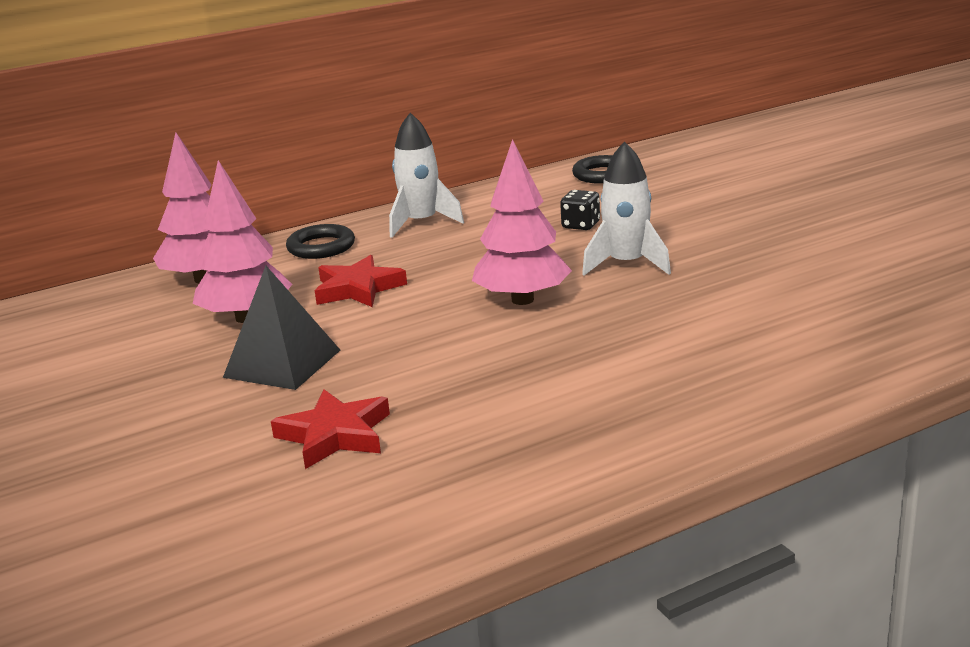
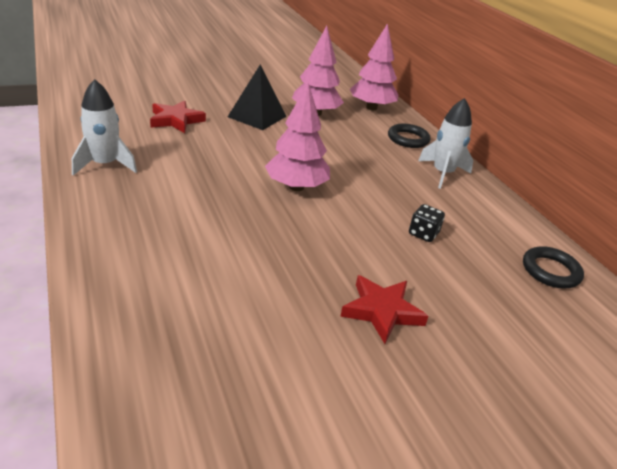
camera: 90 degrees right, 10 degrees up
(358, 288) = (339, 142): red star -> red star (382, 311)
(627, 264) = (337, 237): white rocket -> white rocket (105, 165)

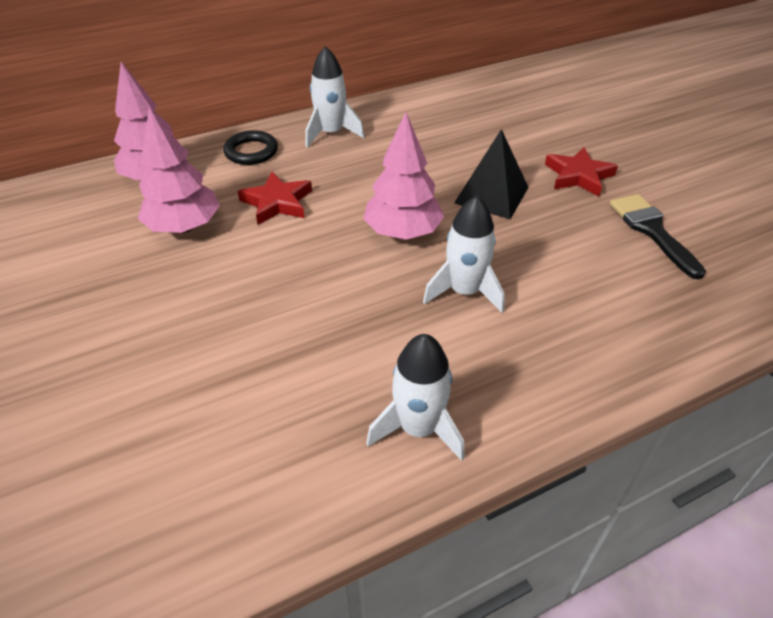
camera: 90 degrees left, 10 degrees up
(176, 120) = (239, 378): red star -> red star (277, 202)
(217, 202) = (464, 291): none -> white rocket
(257, 116) = (206, 285): black pyramid -> black pyramid (491, 195)
(271, 340) = (652, 231): none -> black brush
(423, 234) = (454, 151): black dice -> none
(550, 271) = (475, 95): black ring -> none

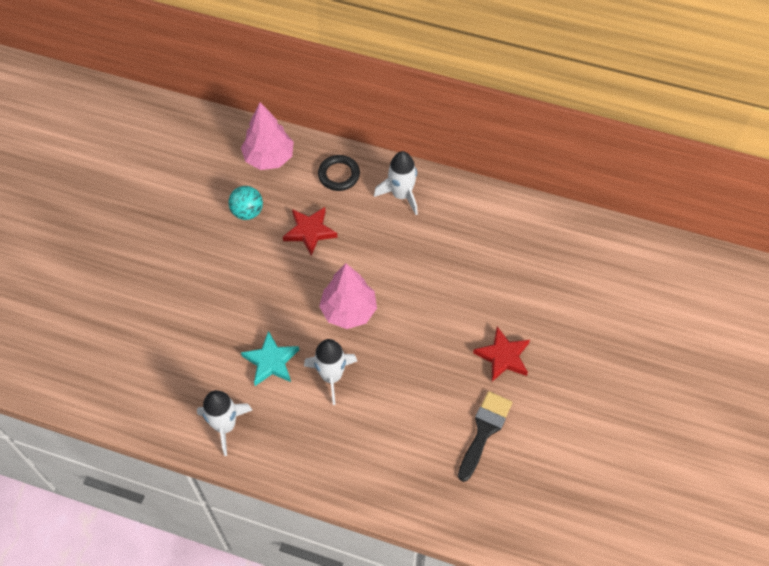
camera: 45 degrees right, 15 degrees up
(184, 227) = (247, 212): pink tree -> turquoise ball
(384, 326) = (271, 361): none -> turquoise star
(491, 195) = (430, 326): black pyramid -> none

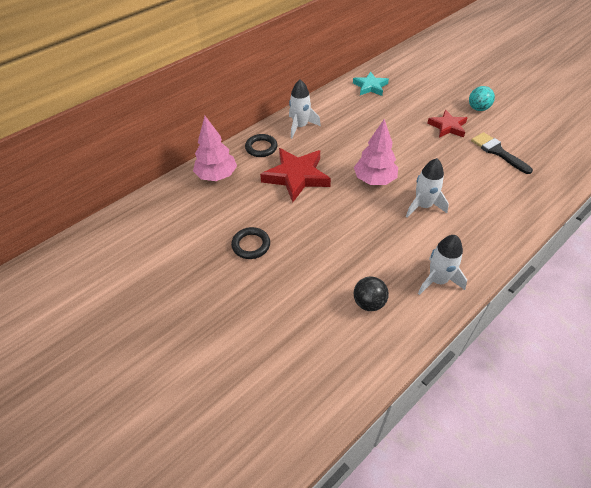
camera: 60 degrees left, 10 degrees down
(165, 372) = (369, 303): none -> black ball
(188, 238) = (251, 245): none -> black ring
(247, 212) = (254, 203): turquoise ball -> turquoise ball (478, 108)
(271, 361) = (393, 233): turquoise star -> turquoise star (370, 86)
(310, 231) = (296, 177): red star -> red star, size x1.61

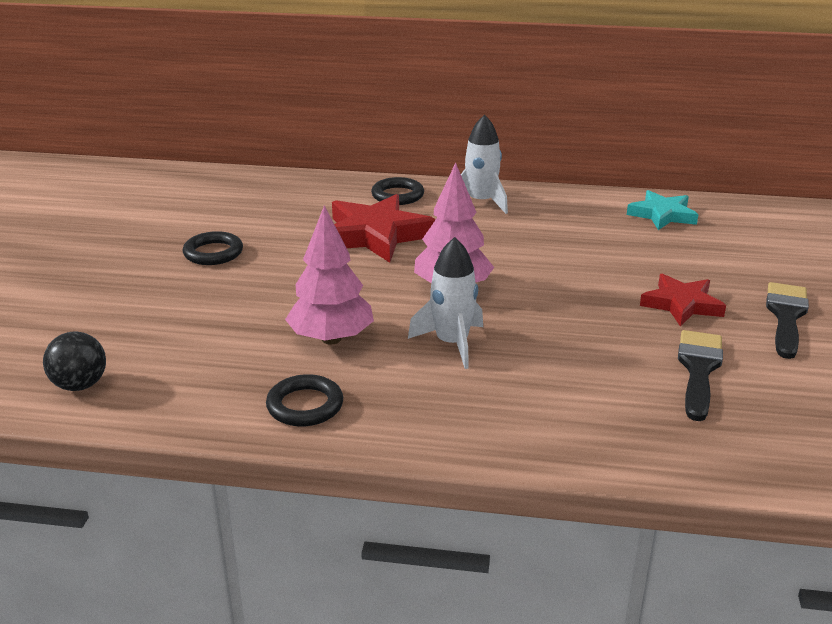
camera: 50 degrees right, 20 degrees down
(216, 176) = (306, 191): pink tree -> pink tree (331, 339)
(369, 303) = (200, 364): black ball -> black ball (80, 385)
(437, 280) = (305, 405): white rocket -> black ring
(478, 108) = (786, 316): turquoise ball -> black brush

